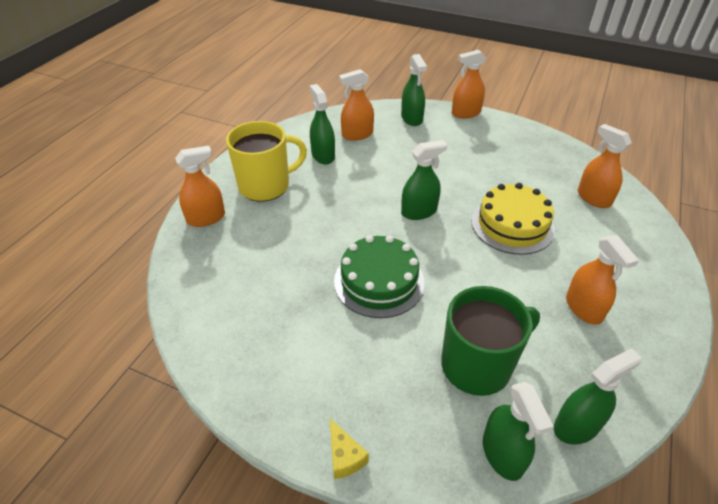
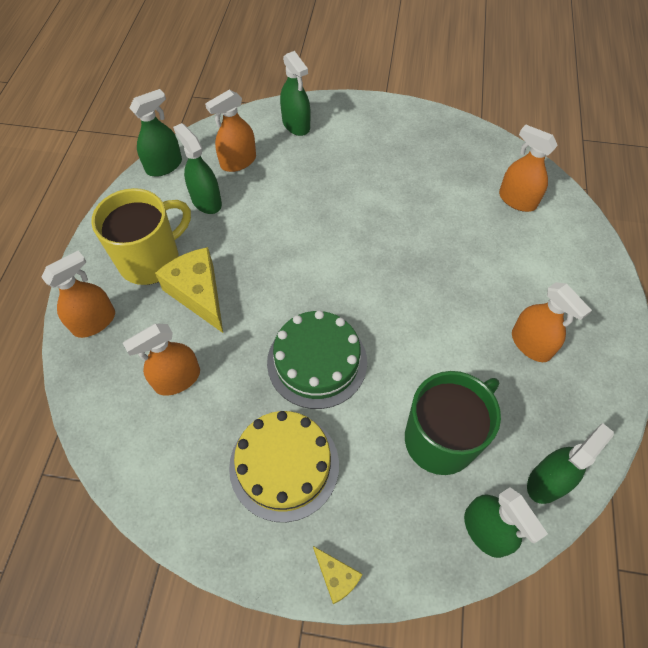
camera: 15 degrees left, 15 degrees up
(295, 215) = (198, 294): none -> yellow cheese
(419, 211) = (337, 258): green spray bottle -> green spray bottle (164, 166)
(466, 113) = (356, 105): orange spray bottle -> orange spray bottle (177, 379)
(512, 225) = (440, 254): yellow cake -> yellow cake (284, 465)

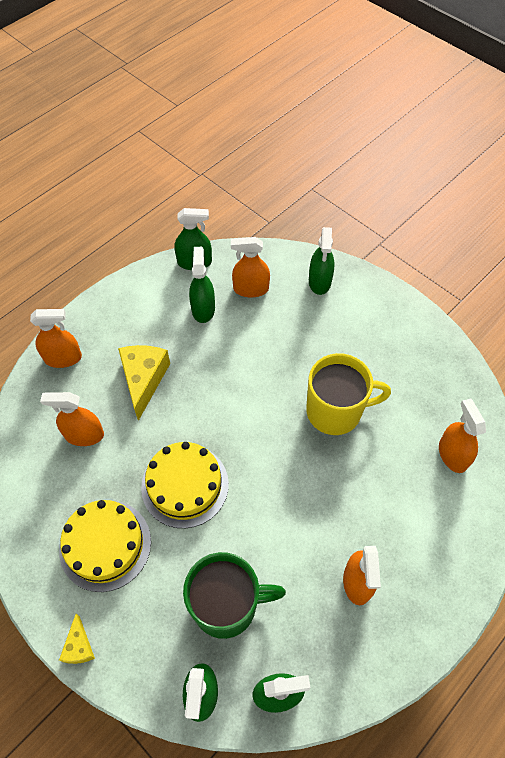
camera: 35 degrees right, 0 degrees up
(151, 260) = (132, 333): yellow mug -> yellow mug (336, 411)
(317, 361) = (185, 485): green cake -> yellow cake

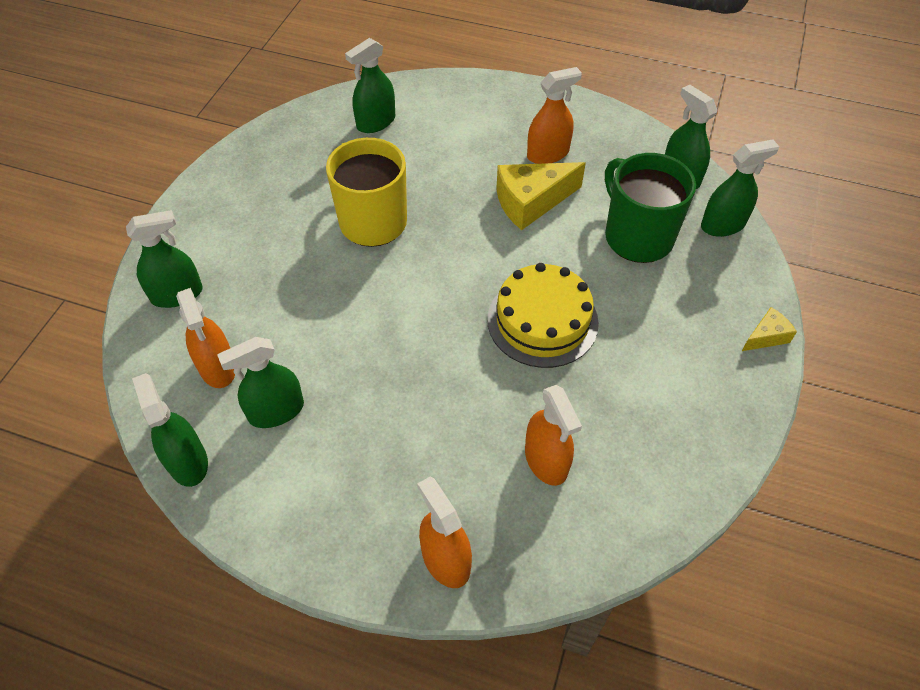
camera: 115 degrees left, 5 degrees down
(105, 545) = (658, 365): yellow cake -> none
(144, 380) = (428, 430): yellow cheese -> yellow cheese (531, 202)
(452, 455) = (376, 122): orange spray bottle -> green spray bottle

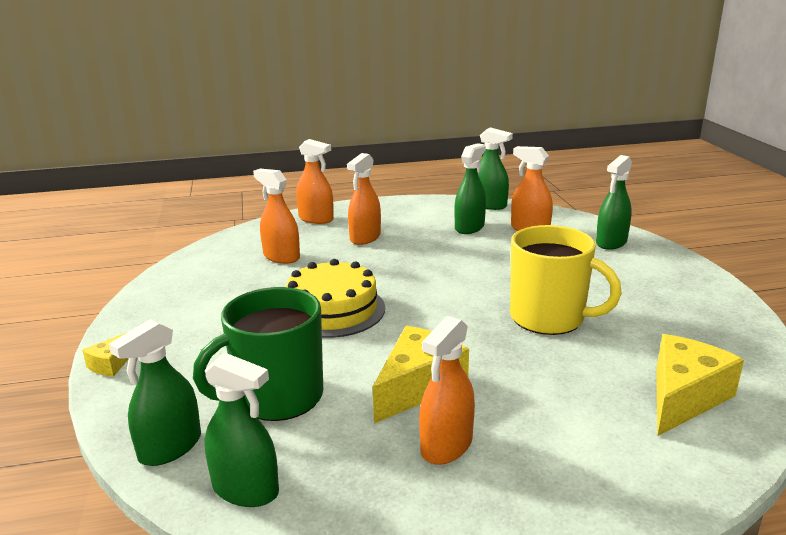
camera: 150 degrees right, 30 degrees down
(376, 122) = (684, 397): green spray bottle -> yellow cheese
(417, 456) = (365, 237): none -> orange spray bottle
(637, 236) = (277, 397): green mug -> green mug turned 120 degrees clockwise

